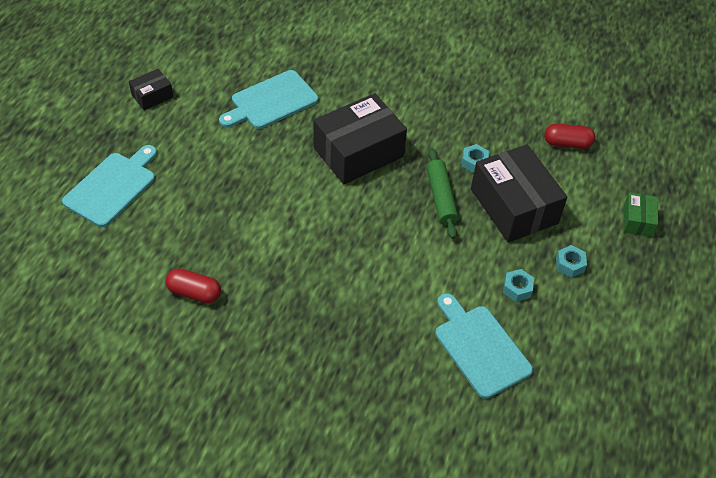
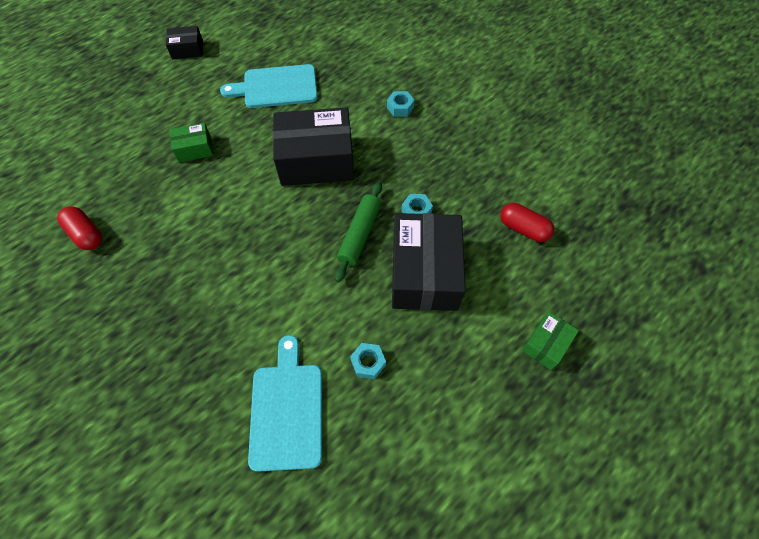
camera: 30 degrees right, 10 degrees up
(112, 187) = (99, 115): turquoise cutting board -> none
(237, 183) = (195, 149): none -> green box
(570, 265) = (440, 361): turquoise nut -> turquoise nut (400, 107)

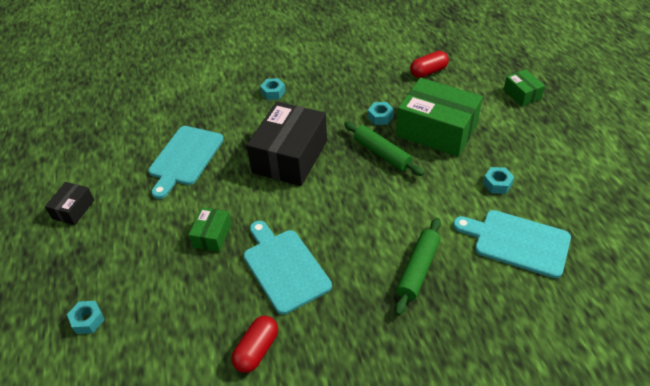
camera: 60 degrees left, 15 degrees down
(85, 115) = (88, 320): none -> turquoise nut
(86, 234) = (257, 350): red capsule -> red capsule turned 45 degrees counterclockwise
(178, 215) = (284, 267): none -> turquoise cutting board
(214, 325) = (418, 269): none -> green rolling pin
(424, 272) = (437, 130): black box -> green box

